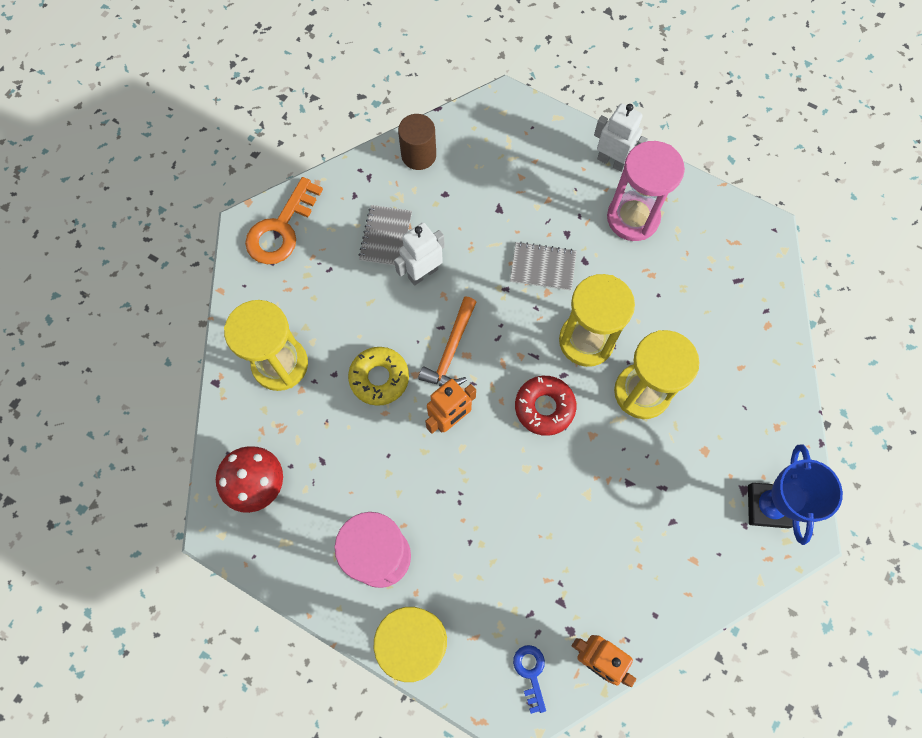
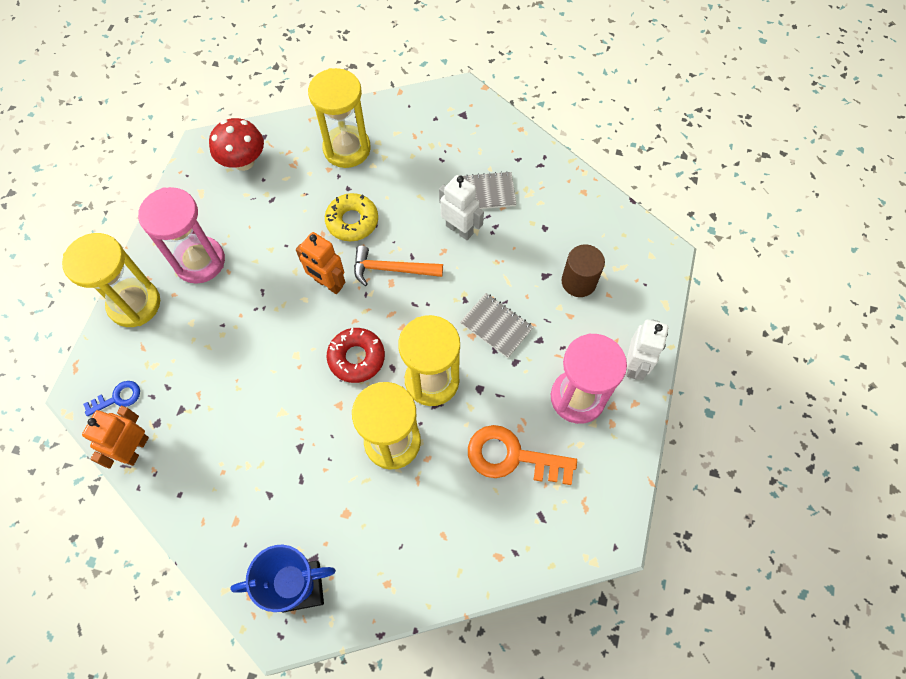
camera: 75 degrees right, 5 degrees down
(281, 229) = (467, 116): orange key -> orange key (512, 457)
(418, 155) = (577, 197): brown cylinder -> brown cylinder (578, 282)
(543, 267) = (496, 326): grey notebook -> grey notebook turned 45 degrees counterclockwise

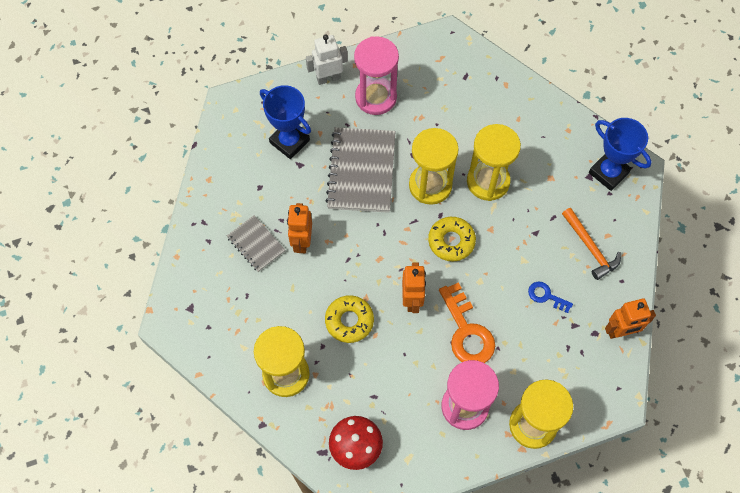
camera: 125 degrees left, 0 degrees up
(117, 398) = (601, 374): blue key -> blue key (546, 296)
(356, 358) = (451, 241): red donut -> yellow donut
(392, 269) = (368, 265): orange hammer -> orange hammer (590, 248)
(459, 229) = (302, 242): white robot -> orange robot
(496, 326) = (361, 171): grey notebook -> grey notebook, size x1.81
(512, 457) = (442, 111): orange key -> orange key (467, 331)
(578, 282) = (289, 141): brown cylinder -> blue trophy

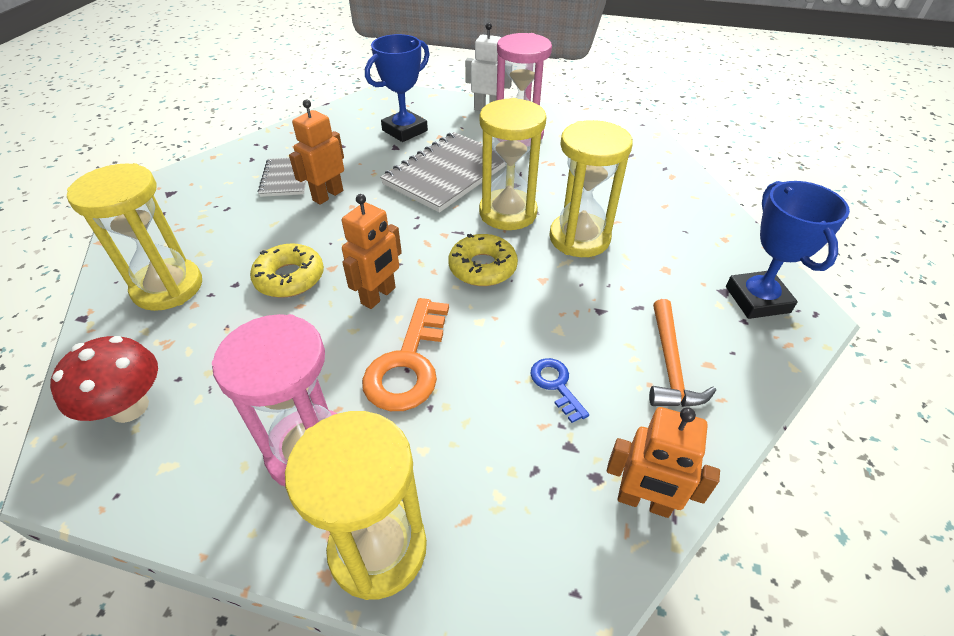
camera: 35 degrees right, 20 degrees down
(289, 141) = (405, 130): blue trophy -> blue trophy turned 60 degrees clockwise

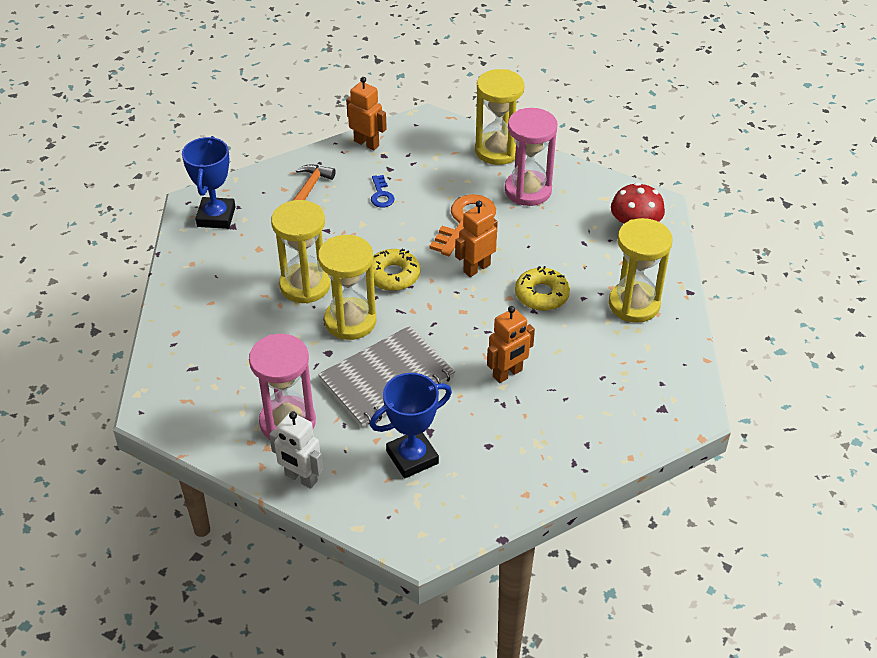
camera: 165 degrees left, 0 degrees up
(286, 178) = (548, 405): grey notebook -> none

